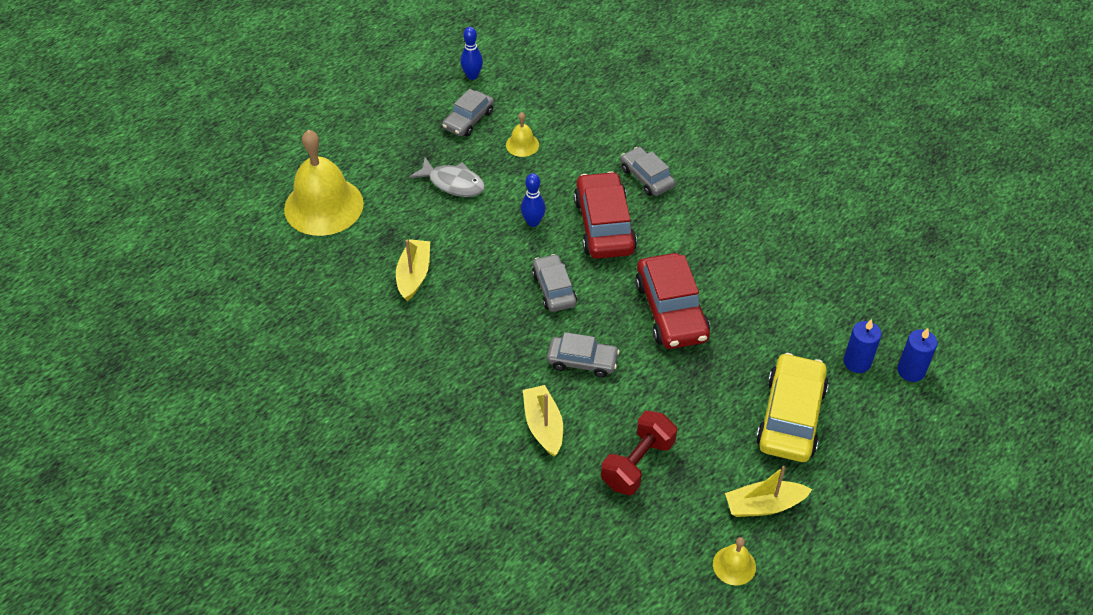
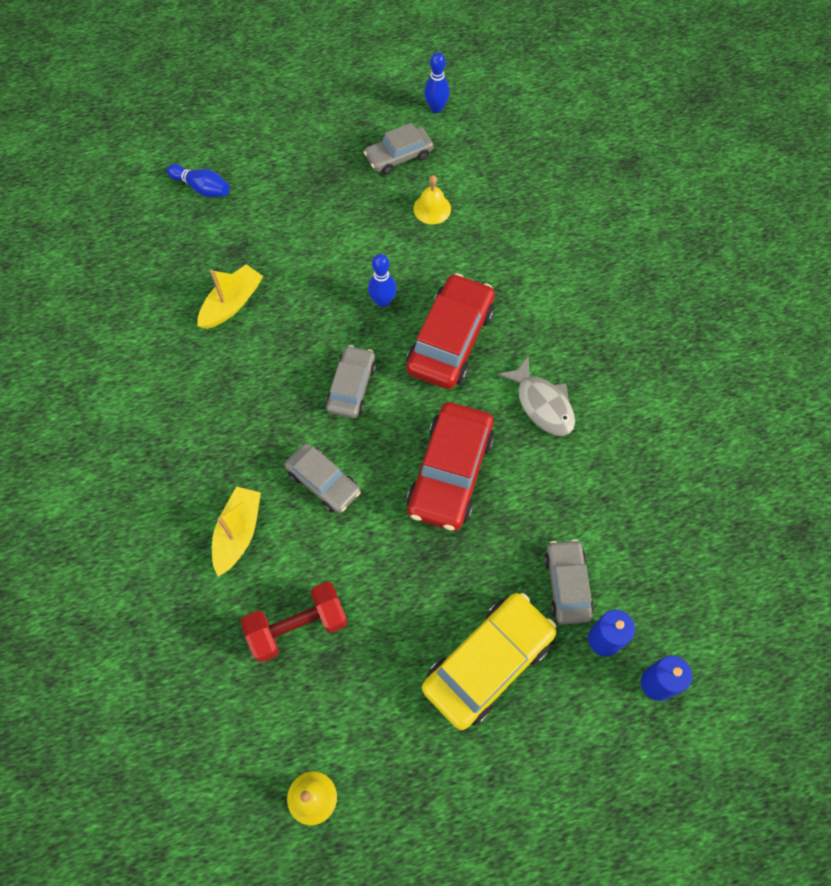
camera: 30 degrees right, 15 degrees up
(323, 206) = (202, 188): yellow bell -> blue bowling pin
(453, 183) = (336, 220): grey fish -> grey fish (542, 404)
(647, 177) = (532, 306): grey car -> grey car (567, 585)
(764, 505) = (389, 748): yellow boat -> none

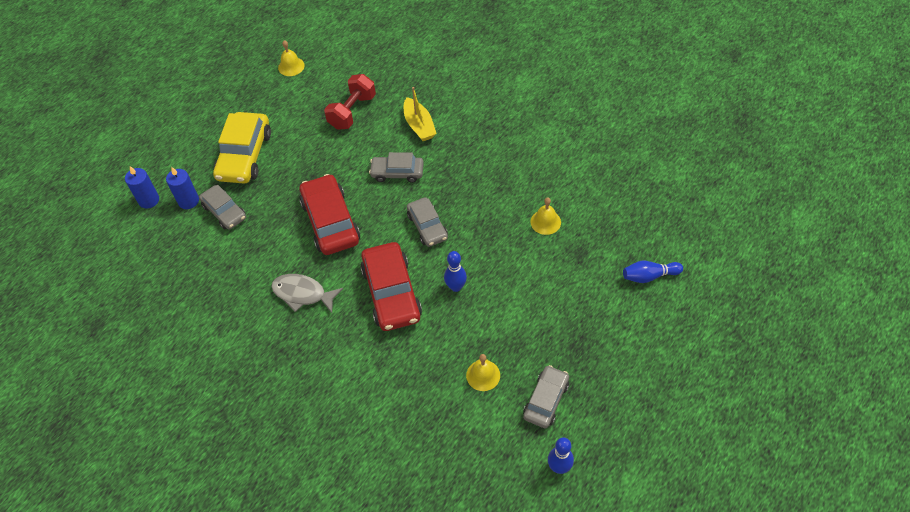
camera: 145 degrees right, 10 degrees down
(232, 304) = (545, 222): yellow boat -> yellow bell

